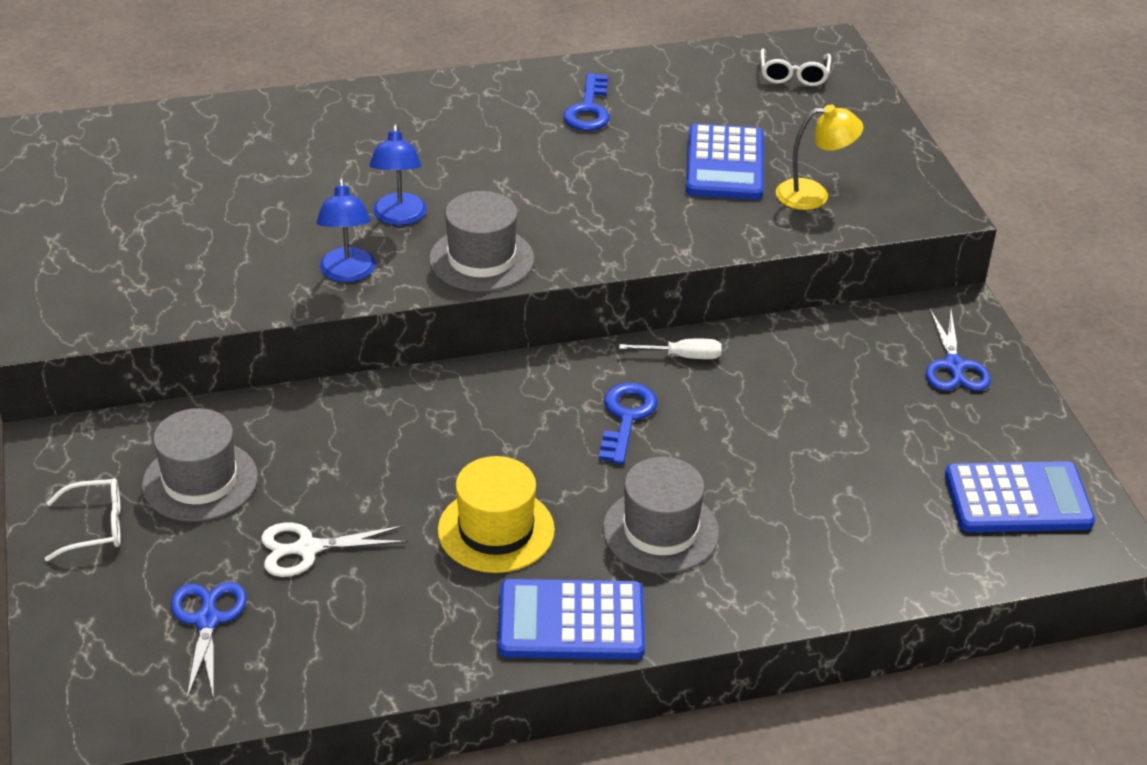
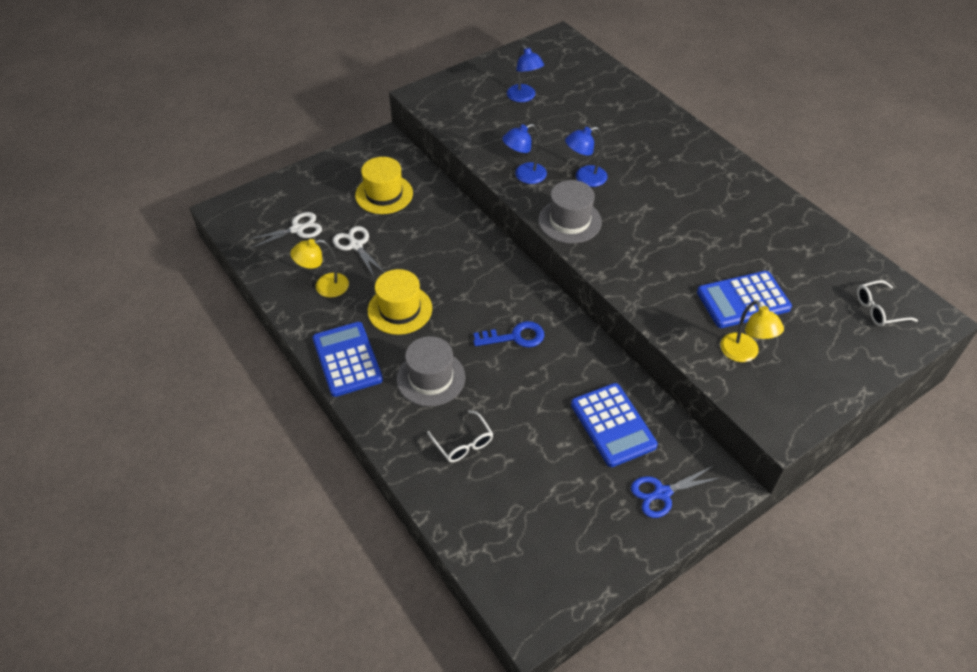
camera: 70 degrees right, 10 degrees up
(96, 527) = (340, 174): white glasses -> white glasses (463, 443)
(153, 218) = (524, 97): none -> blue lamp
(200, 481) = (384, 194): grey hat -> yellow hat
(207, 619) = (298, 229): blue scissors -> white scissors
(384, 614) = (324, 287): none -> yellow lamp
(588, 109) = (749, 221): blue key -> none
(682, 356) = (584, 347): white screwdriver -> none
(1018, 499) = (546, 558): blue calculator -> blue calculator (612, 425)

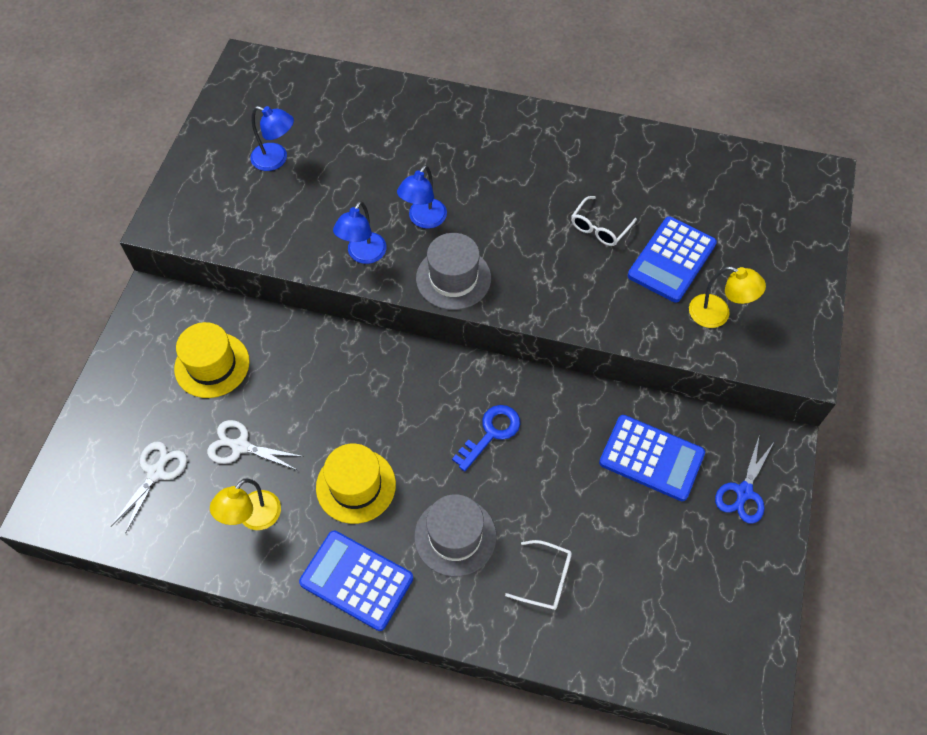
camera: 40 degrees left, 10 degrees up
(878, 309) = (777, 195): white glasses -> white glasses (599, 228)

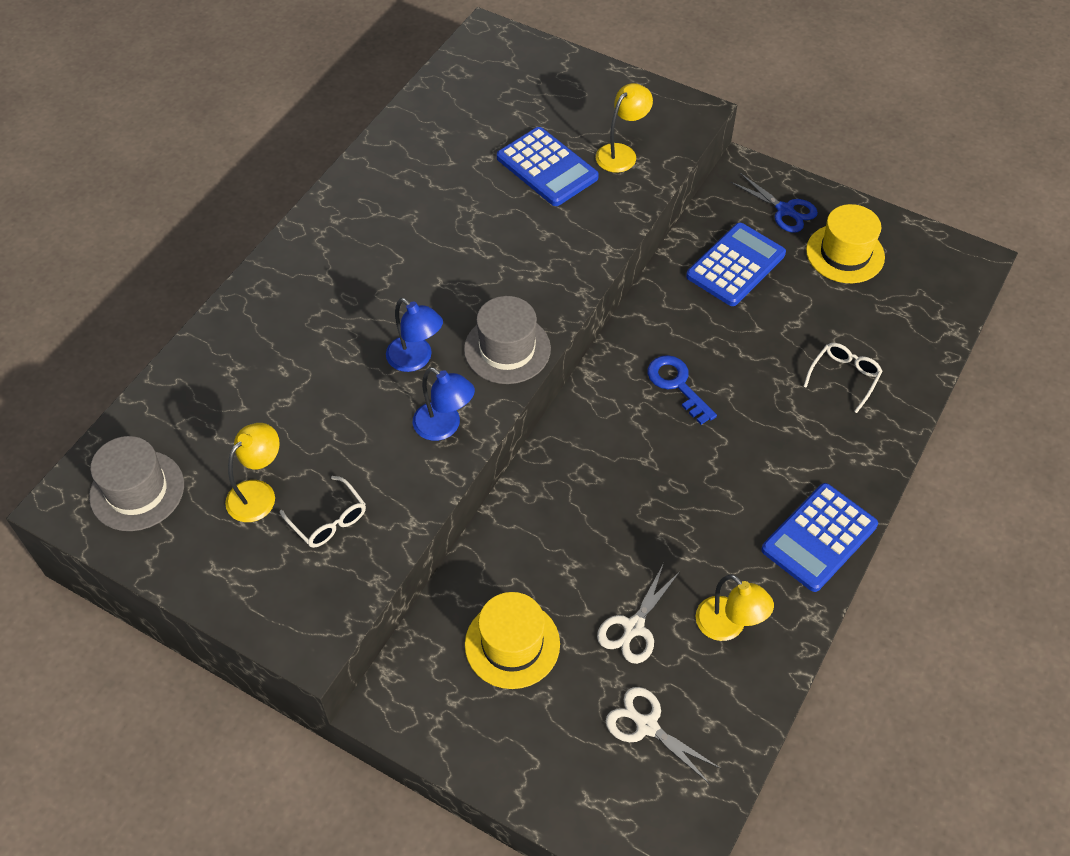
camera: 75 degrees left, 5 degrees down
(276, 160) = (258, 493): blue lamp -> yellow lamp
(356, 486) = (710, 519): yellow hat -> yellow hat (845, 253)
(455, 536) = (786, 441): grey hat -> grey hat (137, 490)
(599, 228) = (486, 212): white glasses -> white glasses (329, 520)

